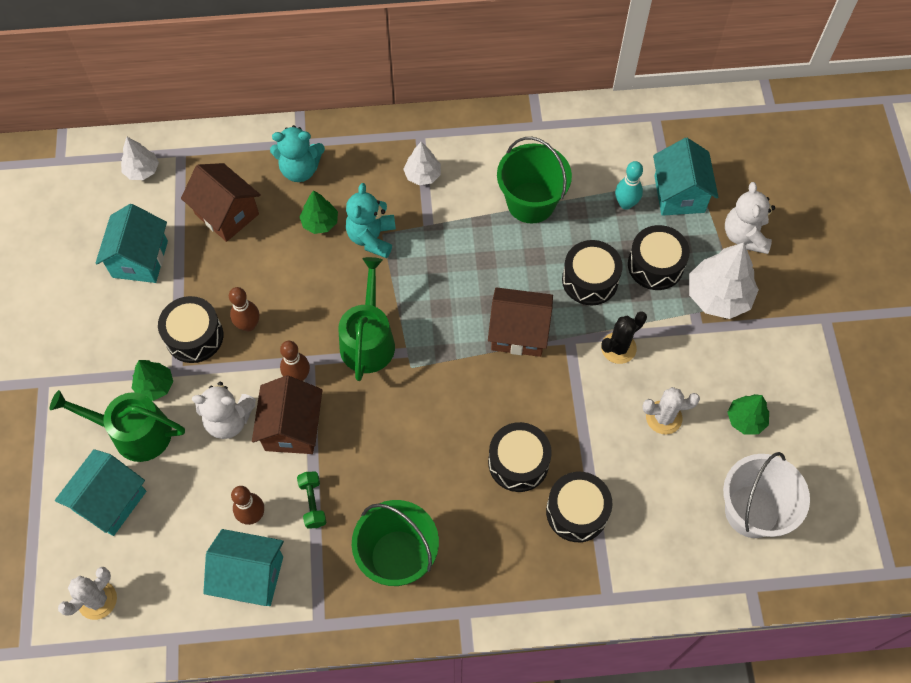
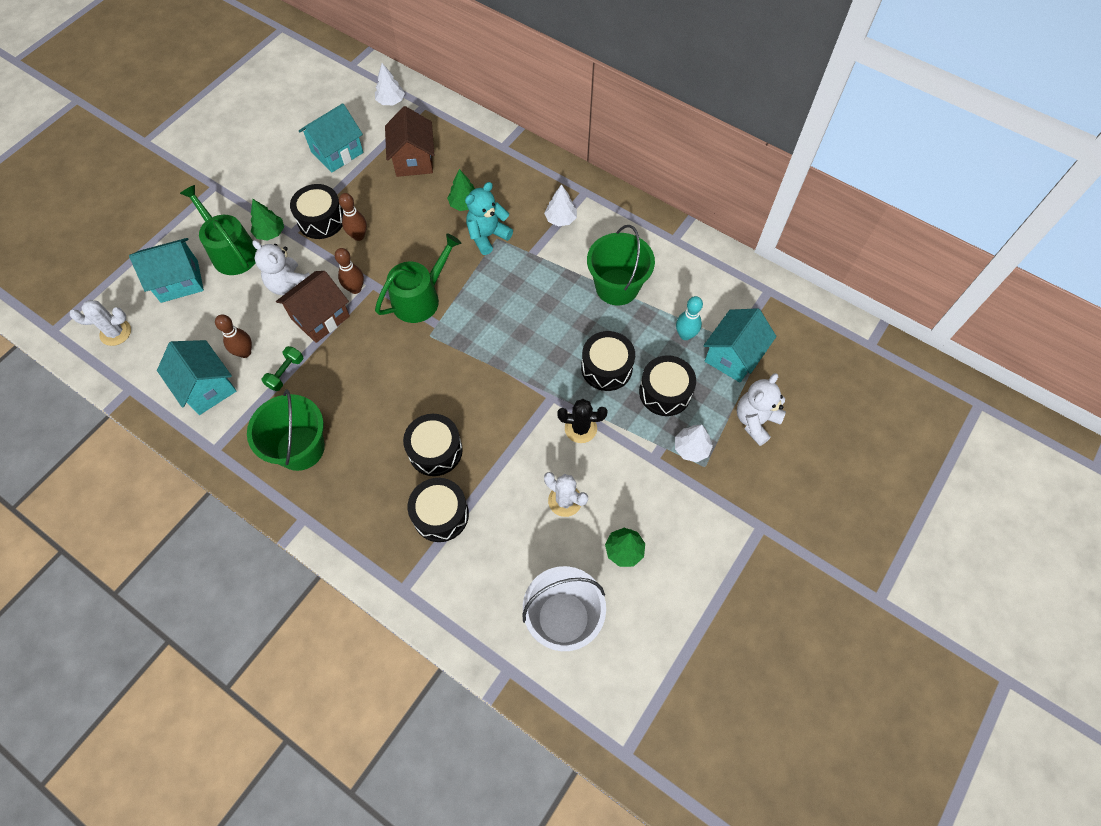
camera: 40 degrees right, 0 degrees up
(300, 169) = (485, 163): turquoise teddy bear -> none
(518, 332) = (521, 366): brown house -> none
(718, 296) = (691, 448): white tree -> white tree, size x0.57

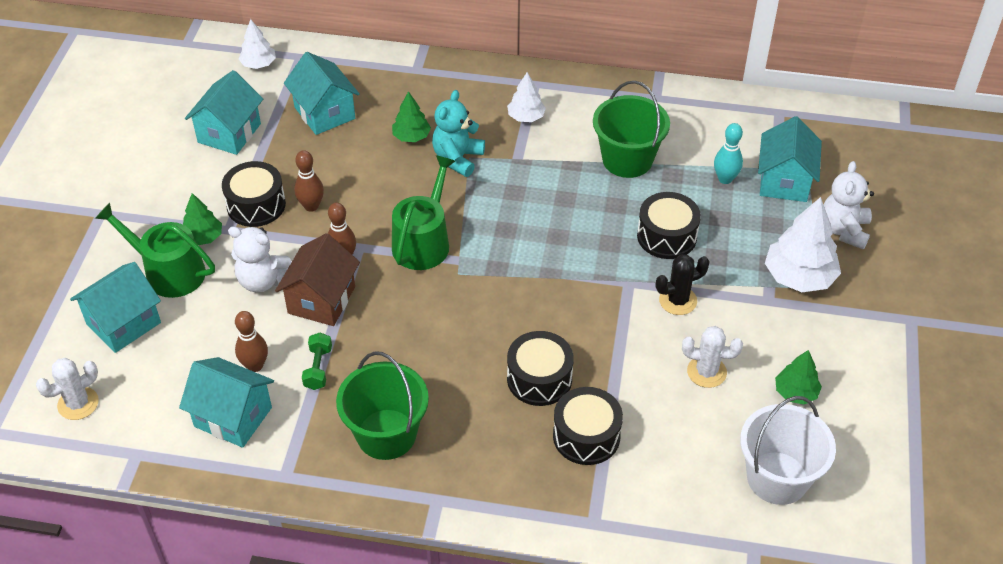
camera: 25 degrees left, 15 degrees down
(413, 160) = (324, 113): brown house -> turquoise house
(665, 392) = (740, 237): black drum -> none
(691, 448) = (799, 277): white tree -> white tree, size x1.74

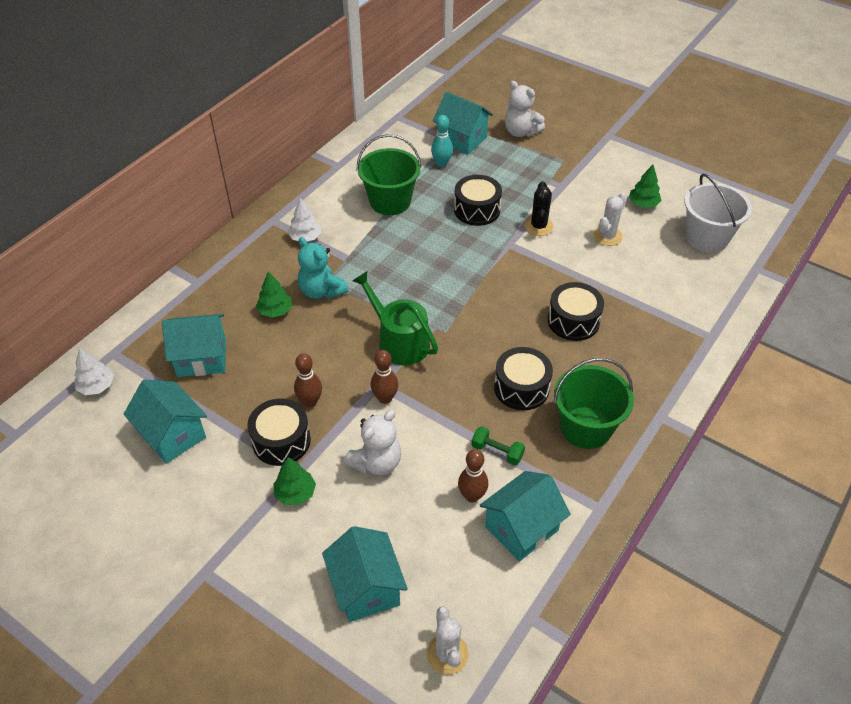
camera: 65 degrees left, 0 degrees up
(168, 272) = (321, 533): green watering can -> none
(321, 300) = (423, 427): brown house -> none
(586, 436) = (636, 314): black drum -> black drum (521, 388)
(799, 277) = (549, 165): white tree -> none

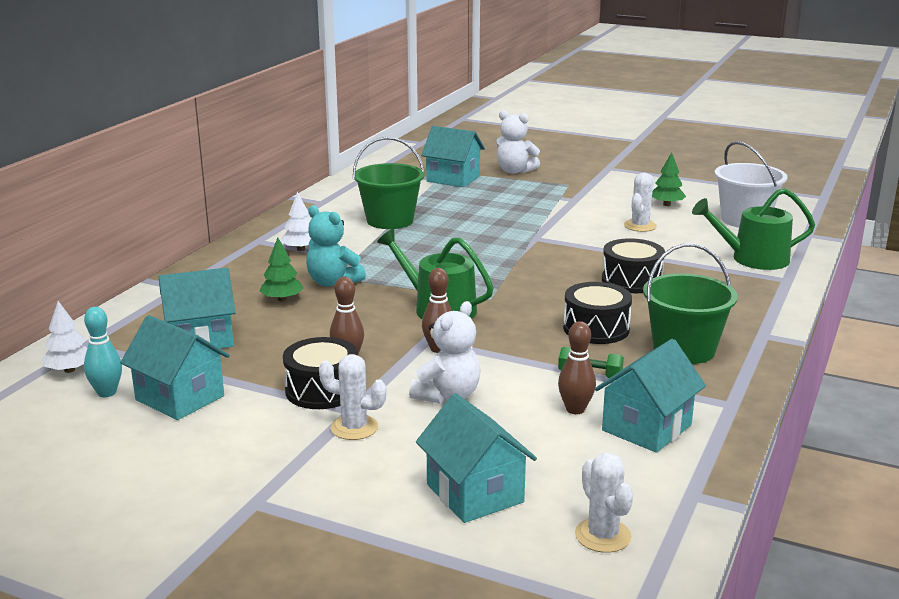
camera: 10 degrees left, 25 degrees down
(295, 493) = (354, 428): green tree -> white cactus
(441, 163) = (437, 194): turquoise bowling pin -> turquoise bowling pin (107, 393)
(477, 210) = (489, 219): black drum -> none
(538, 226) = (562, 225): black cactus -> none
(692, 301) = (753, 259): none -> green watering can

